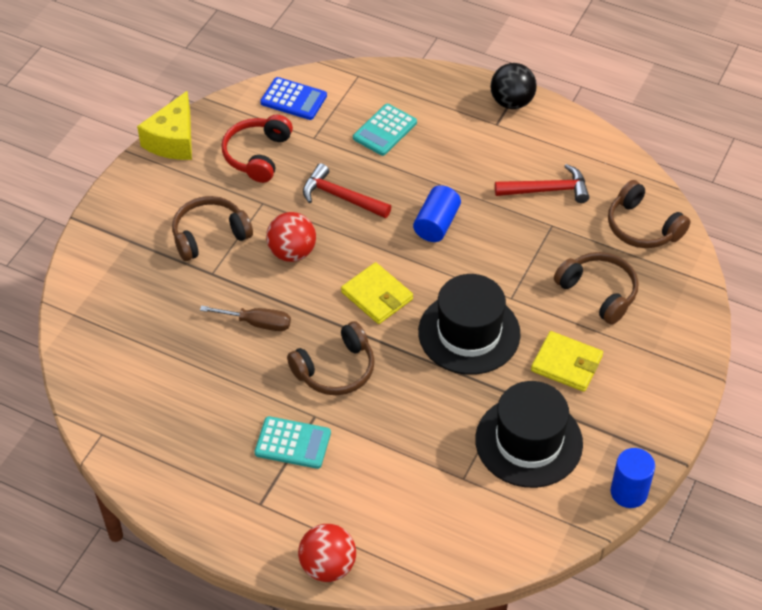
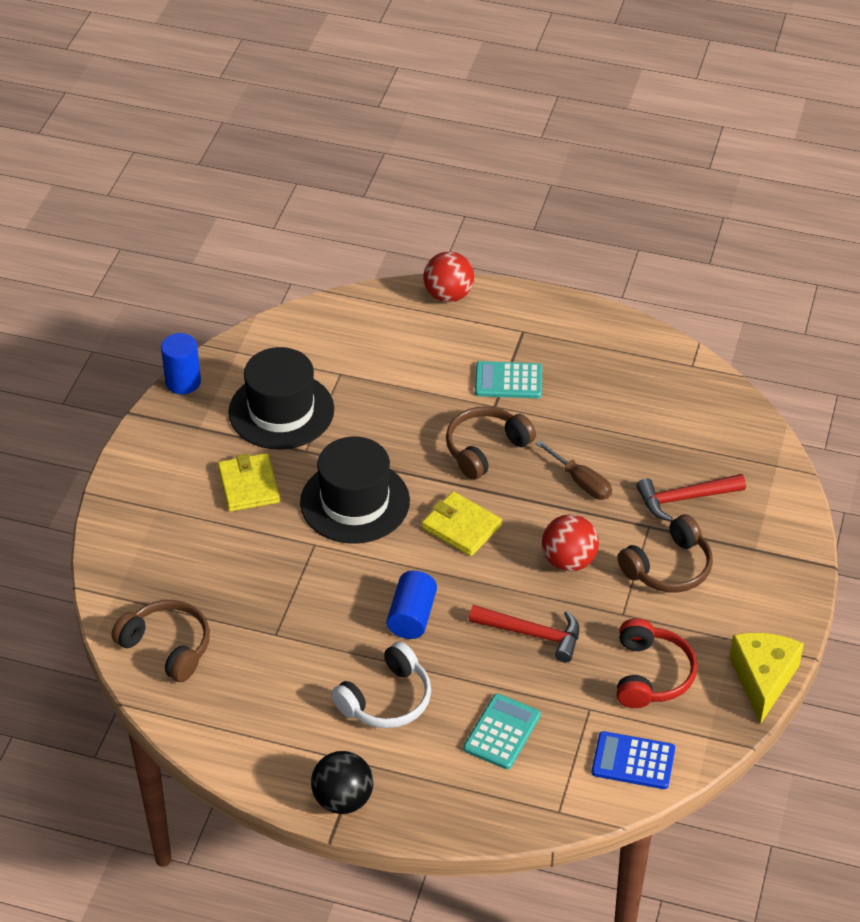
camera: 170 degrees right, 5 degrees down
(257, 323) = (581, 482): brown screwdriver -> brown screwdriver turned 135 degrees counterclockwise
(468, 164) = (386, 699): none -> white headphones
(547, 190) = (284, 678): red hammer -> red hammer (685, 498)
(566, 364) = (248, 485): yellow wallet -> yellow wallet turned 60 degrees clockwise
(598, 292) = (217, 563): brown headphones -> none

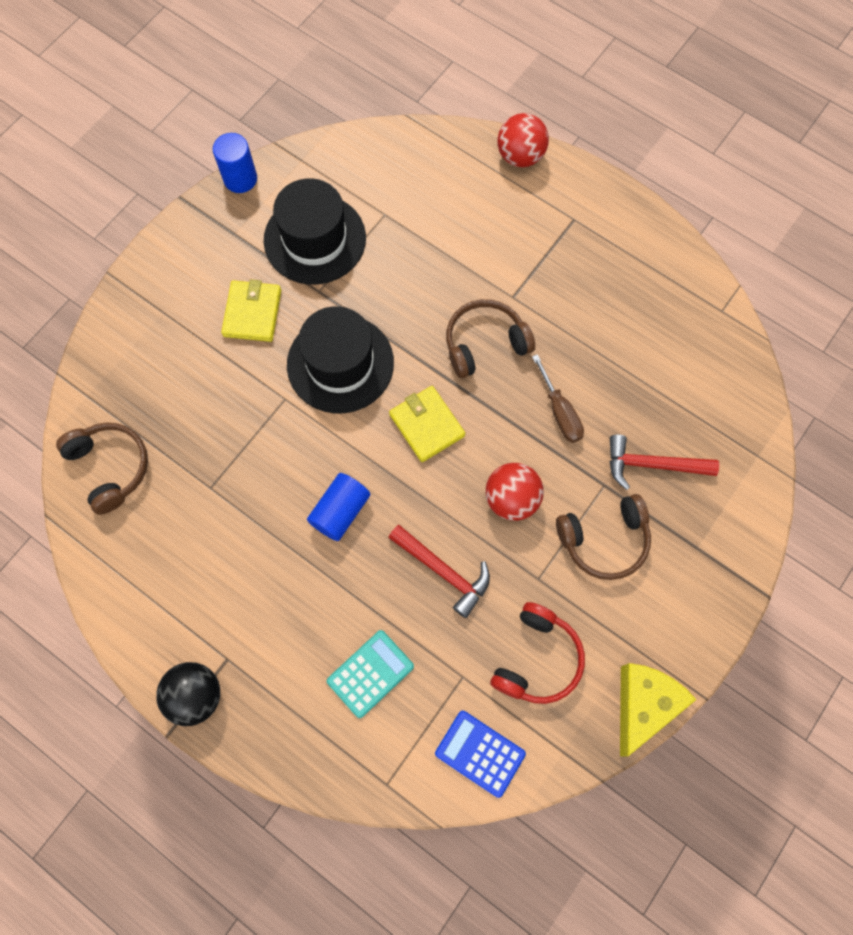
camera: 20 degrees right, 25 degrees up
(386, 699) = (280, 597): white headphones -> none
(508, 381) = (537, 272): turquoise calculator -> none

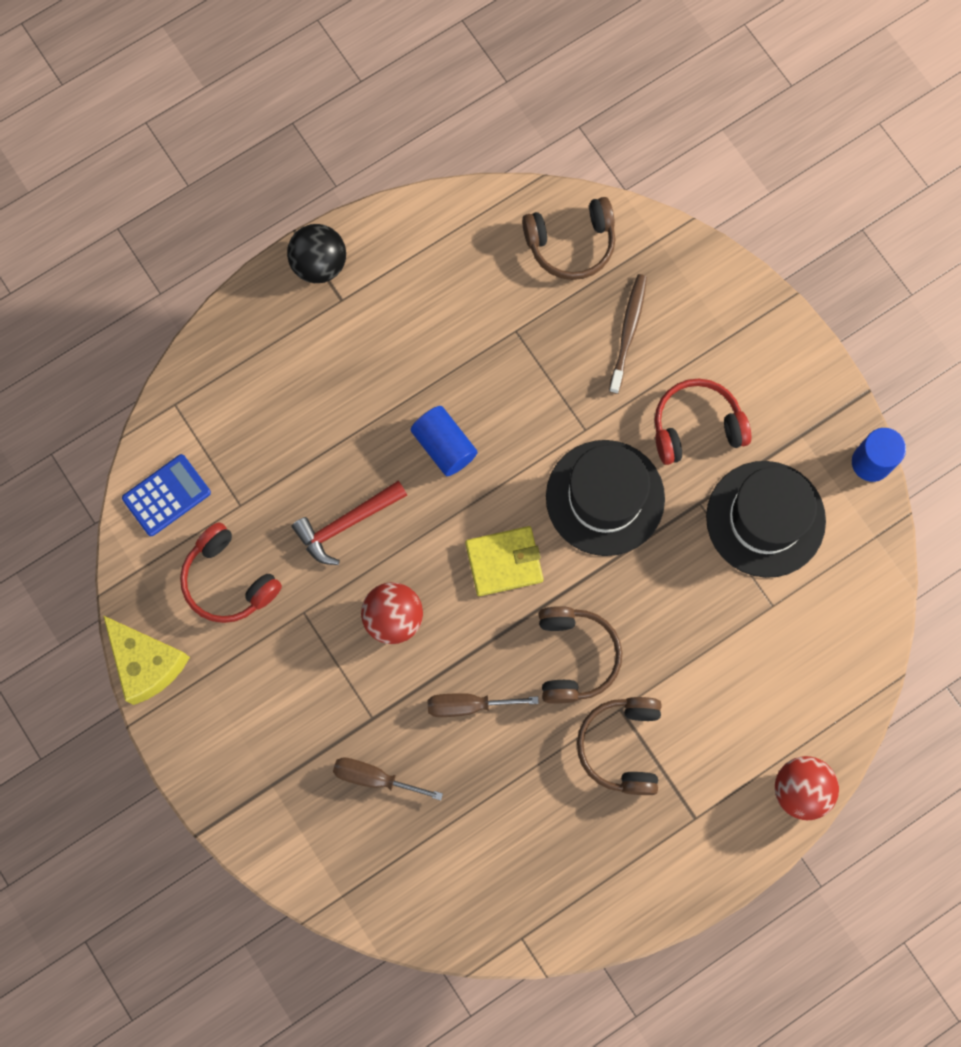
camera: 110 degrees right, 5 degrees up
(181, 392) = (628, 331): none -> brown toothbrush
(252, 313) = (696, 426): yellow wallet -> red headphones
(370, 673) = (277, 423): turquoise calculator -> none
(604, 540) = (316, 693): brown headphones -> brown headphones (622, 746)
(652, 465) = (375, 778): red hammer -> brown screwdriver

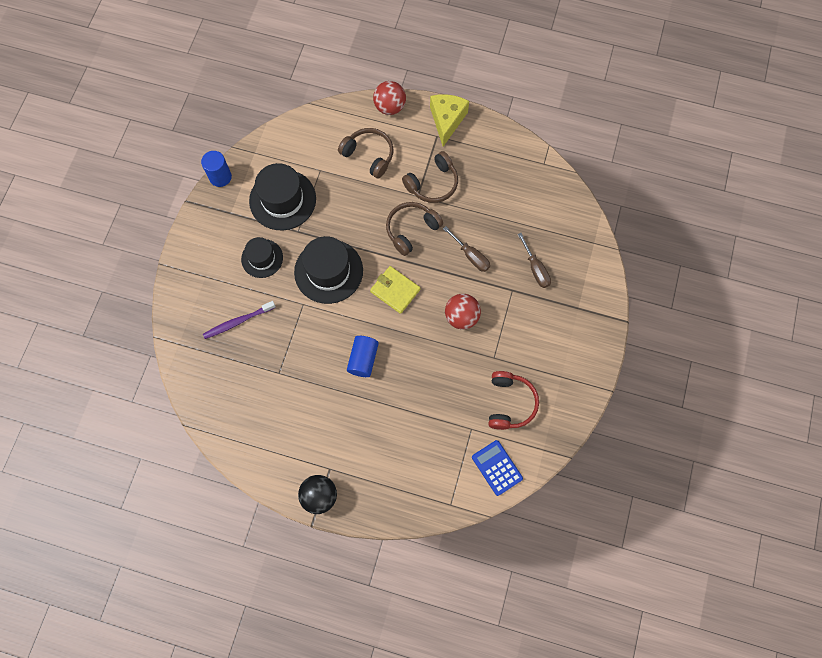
camera: 130 degrees left, 5 degrees down
(147, 663) = (578, 407): yellow cheese -> yellow cheese (447, 120)
(166, 495) = (497, 467): blue calculator -> blue calculator turned 45 degrees clockwise
(346, 524) = (437, 373): red hammer -> none
(571, 244) = (212, 382): brown headphones -> brown headphones (369, 155)
(628, 331) = (237, 322): brown toothbrush -> purple toothbrush
(696, 426) = (262, 258): red headphones -> black hat

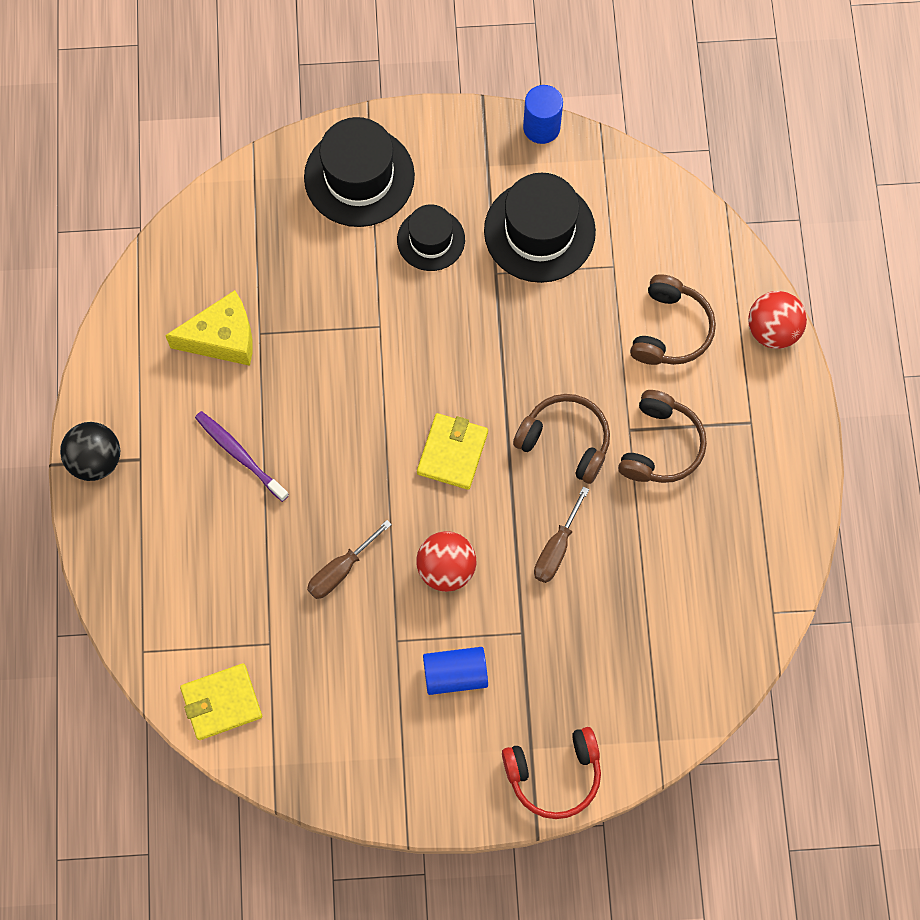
camera: 70 degrees right, 0 degrees up
(237, 322) = (317, 245): purple toothbrush -> purple toothbrush (239, 454)
(328, 271) = (447, 343): black hat -> black hat (359, 176)
(363, 359) = (323, 445): blue cylinder -> blue cylinder (455, 674)
(432, 184) = (660, 446): brown headphones -> brown headphones turned 105 degrees counterclockwise
(447, 120) = (787, 428): yellow cheese -> yellow cheese (222, 338)
(497, 467) = (221, 702): blue calculator -> yellow wallet
(510, 403) = (330, 689): red headphones -> red headphones (554, 774)
(535, 268) = (574, 658): brown screwdriver -> brown screwdriver (341, 570)

